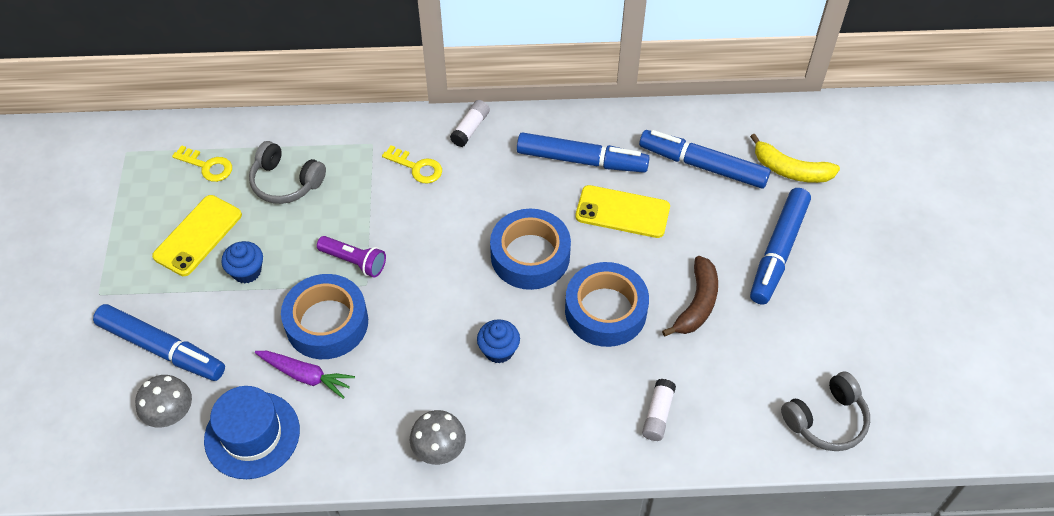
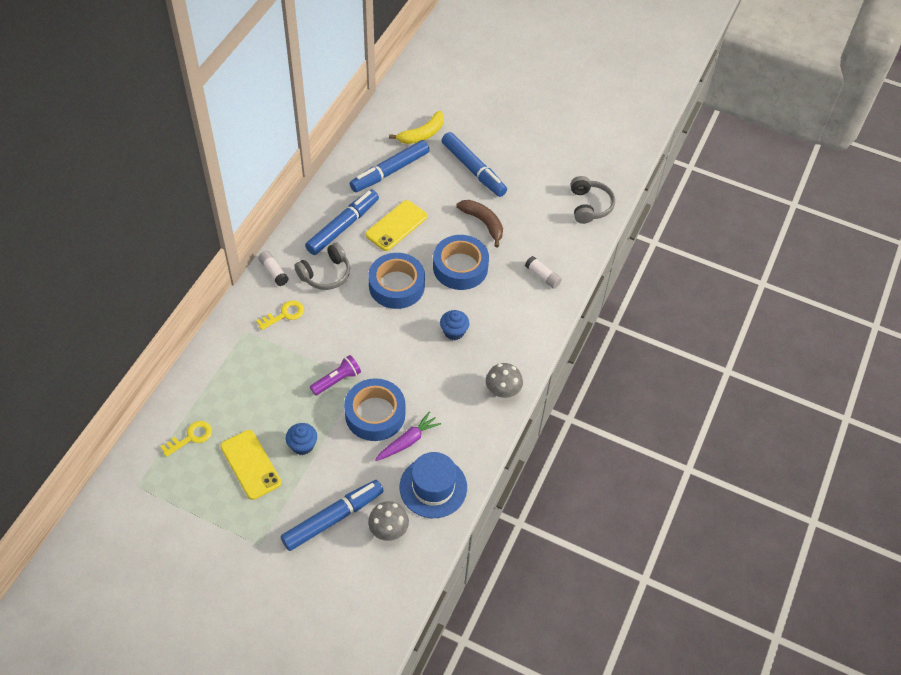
camera: 65 degrees left, 0 degrees up
(286, 182) = (241, 394): grey headphones -> grey headphones (325, 274)

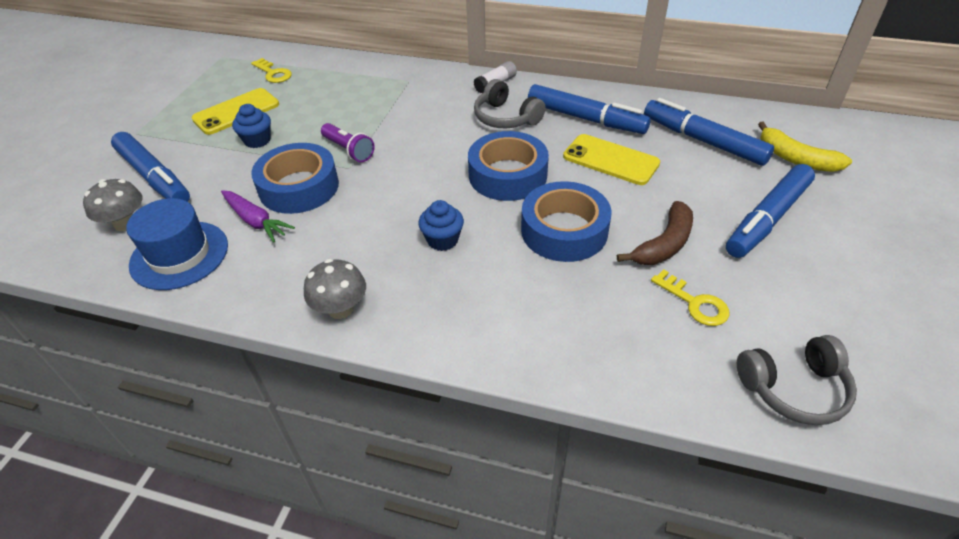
camera: 85 degrees right, 10 degrees down
(284, 314) = (437, 100): yellow key -> yellow key (694, 303)
(542, 276) = (586, 333): white glue stick -> none

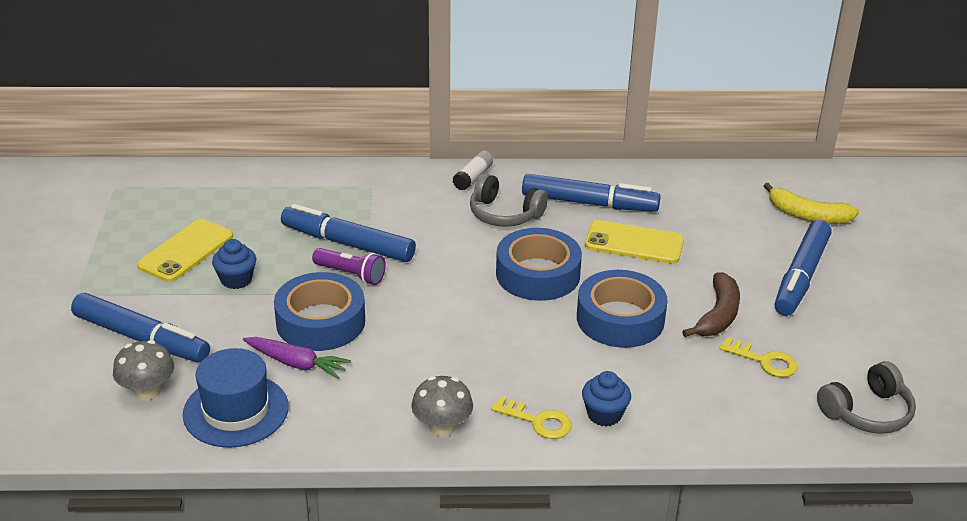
camera: 20 degrees left, 10 degrees down
(273, 73) = (199, 199): yellow key -> yellow key (538, 421)
(442, 240) = (506, 348): blue cupcake -> blue cupcake (604, 414)
(703, 140) = (715, 210): blue marker -> blue marker (348, 243)

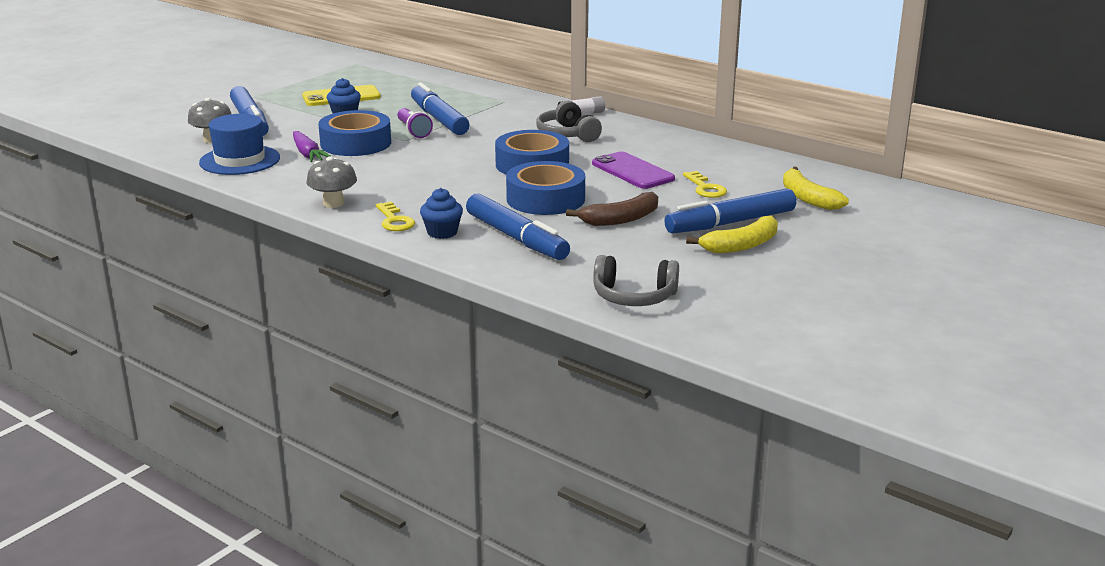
camera: 40 degrees right, 10 degrees down
(589, 203) = (639, 146): blue marker -> blue marker (516, 238)
(634, 243) = (632, 171): yellow phone -> purple phone
(764, 361) = (608, 249): yellow key -> yellow key (705, 188)
(847, 302) = (741, 245): none -> yellow banana

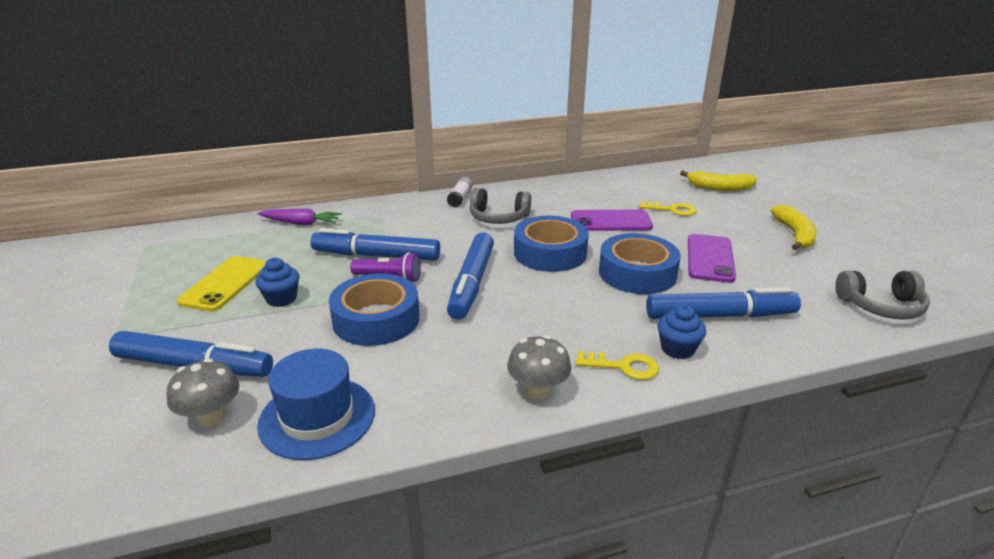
camera: 55 degrees left, 5 degrees up
(308, 154) = (366, 359): purple carrot -> purple carrot (301, 223)
(620, 219) = (710, 258): brown banana -> purple phone
(634, 297) = (880, 306): grey headphones -> grey headphones turned 45 degrees clockwise
(730, 223) = (748, 224): blue marker -> blue marker (471, 283)

